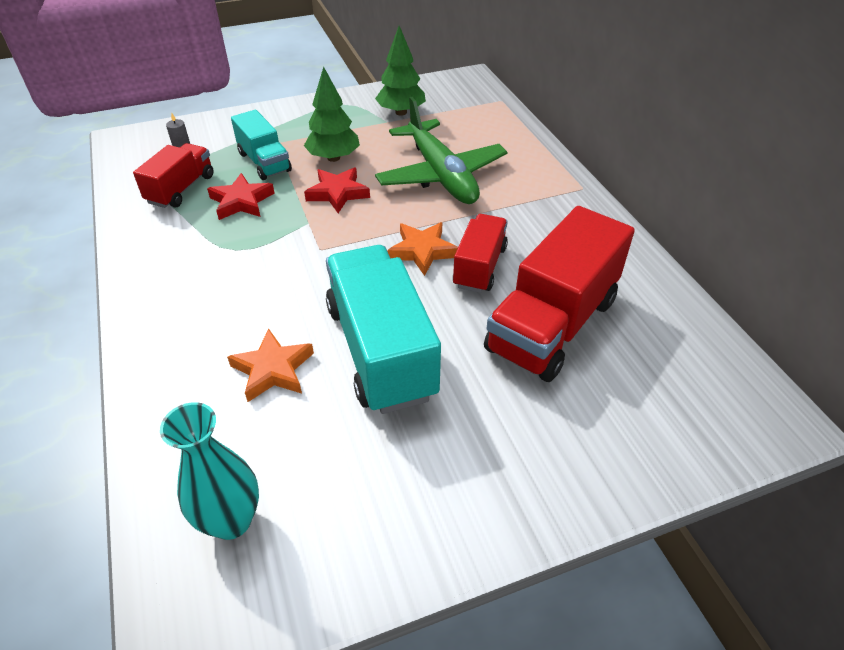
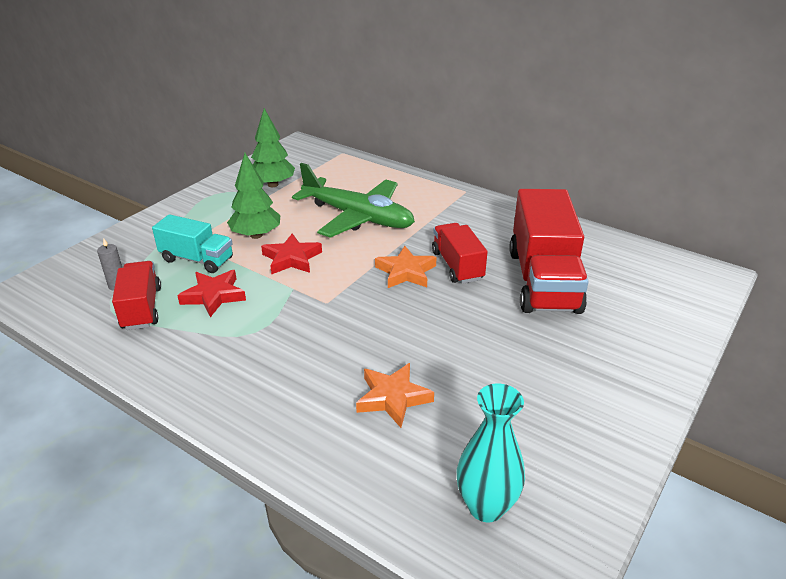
camera: 35 degrees left, 10 degrees down
(381, 351) = (455, 347): turquoise truck -> none

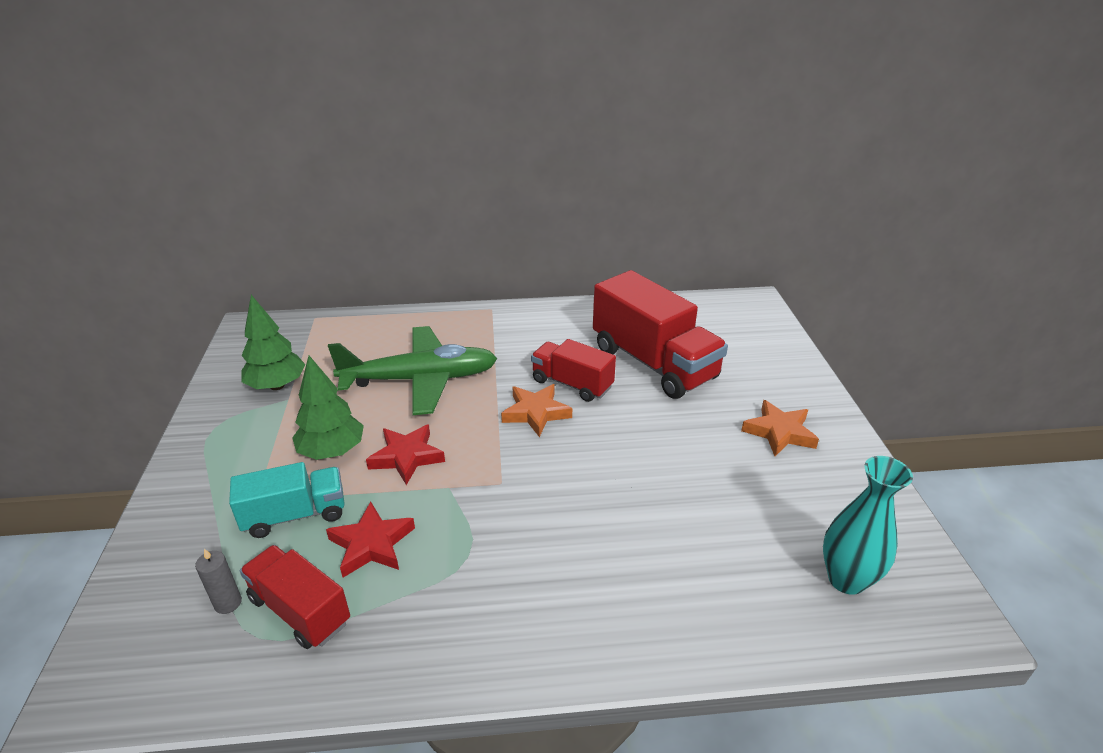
camera: 40 degrees left, 0 degrees up
(393, 398) = (673, 537): orange star -> orange star (779, 432)

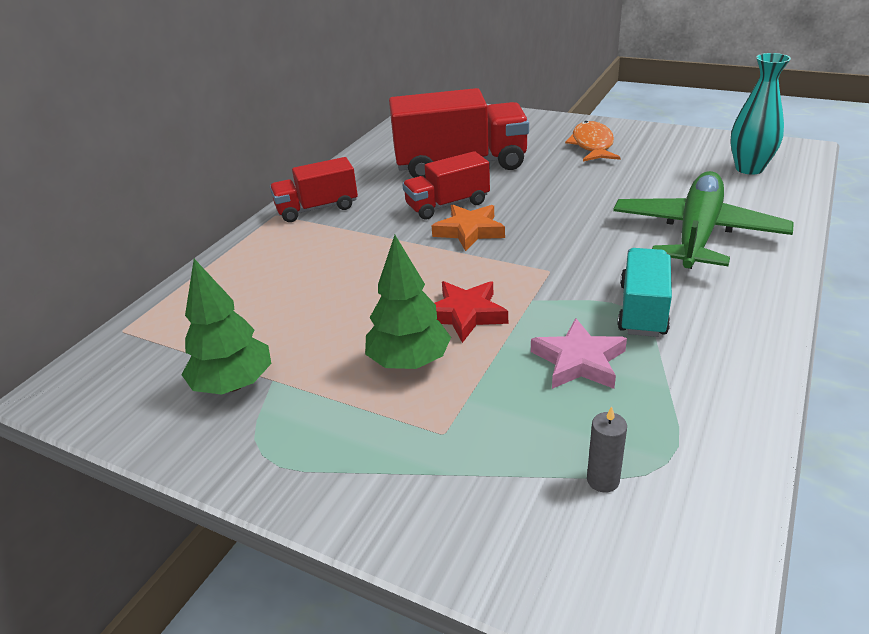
camera: 55 degrees left, 0 degrees up
(295, 515) = (495, 406): turquoise truck -> turquoise truck (642, 310)
(300, 610) = (644, 425): red truck -> red truck (317, 208)
(372, 544) = (579, 361): red star -> pink star
(420, 380) = (346, 280): green plane -> green plane (696, 233)
(779, 432) = (592, 145): orange star -> orange fish

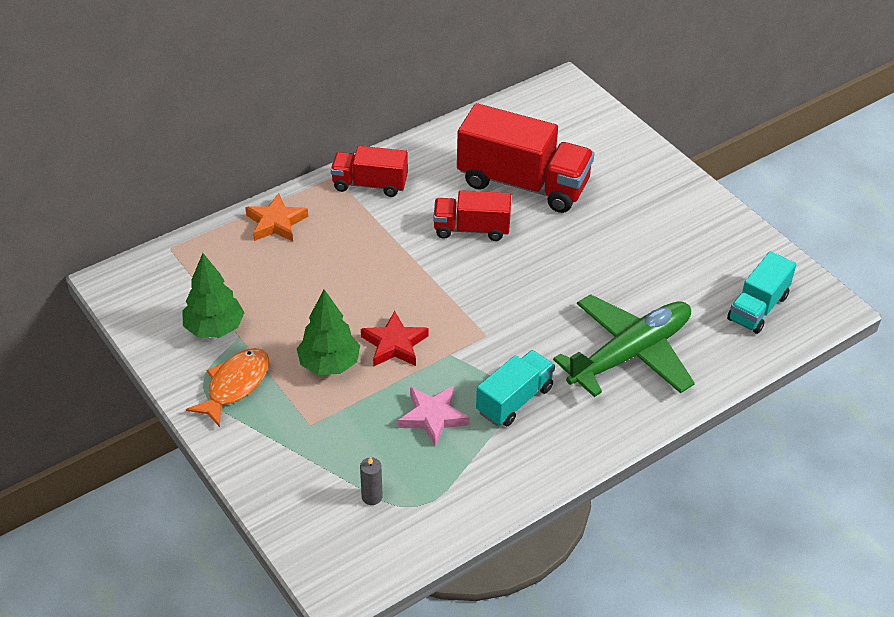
camera: 25 degrees right, 10 degrees up
(469, 231) = (463, 267): orange star -> orange star (276, 223)
(592, 145) = (657, 213): orange fish -> orange fish (235, 385)
(749, 168) = (758, 308): turquoise vase -> turquoise truck

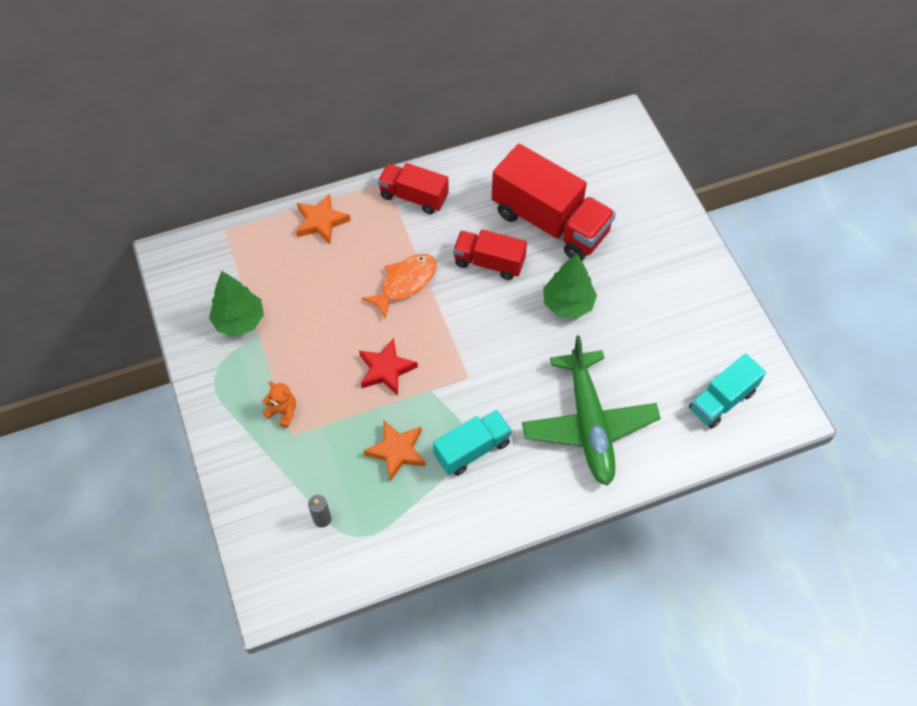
camera: 15 degrees right, 15 degrees up
(235, 385) = (240, 382): orange fish -> orange fish (405, 283)
(292, 404) = (283, 412): none -> orange teddy bear
(329, 364) = (325, 378): green tree -> green tree (568, 304)
(433, 417) = (397, 451): pink star -> orange star
(630, 354) = (589, 424): green plane -> green plane turned 105 degrees clockwise

